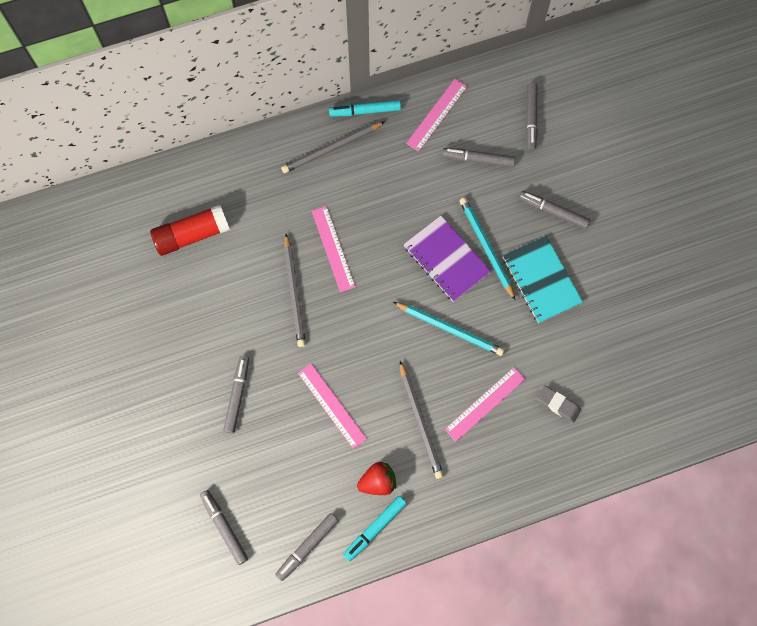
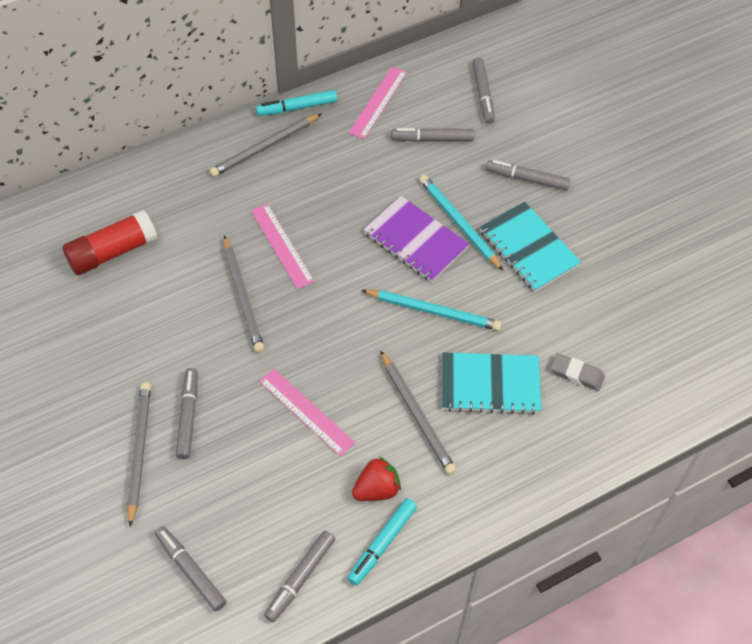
camera: 10 degrees left, 15 degrees down
(195, 421) = (139, 451): none -> grey pencil
(485, 404) = (490, 385): pink ruler -> turquoise notebook

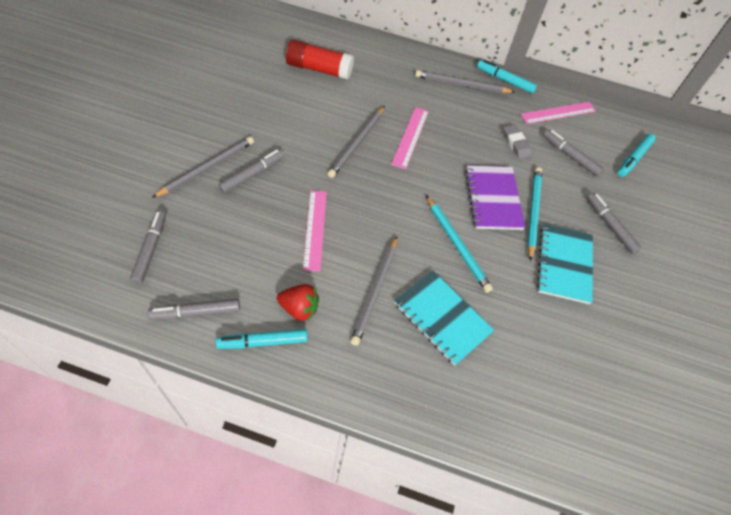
camera: 40 degrees right, 0 degrees up
(483, 94) = (633, 158): grey marker -> turquoise marker
(577, 374) = (509, 367): grey eraser -> grey eraser (516, 143)

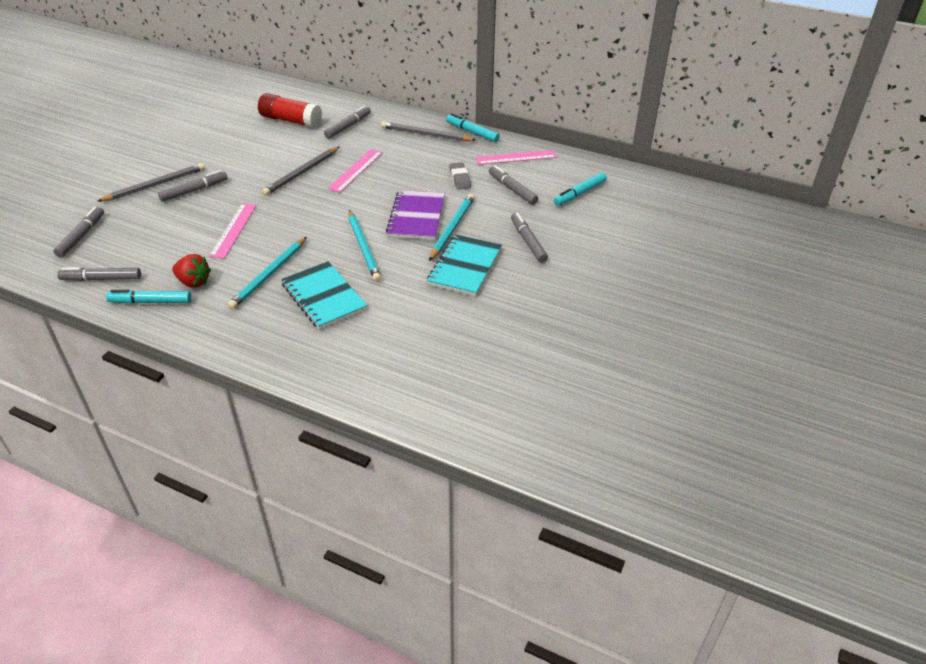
camera: 15 degrees right, 15 degrees down
(375, 291) = (269, 275): grey pencil -> turquoise pencil
(381, 76) = (348, 126): none -> grey marker

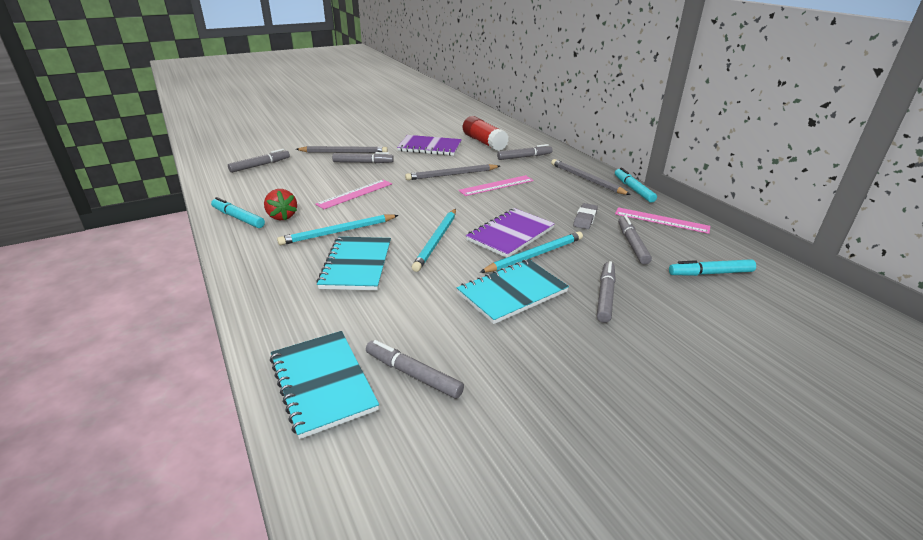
camera: 35 degrees right, 10 degrees down
(101, 279) = (233, 193): grey marker -> grey marker (413, 374)
(242, 146) = (430, 147): none -> purple notebook
(407, 388) = (322, 383): none -> turquoise notebook

